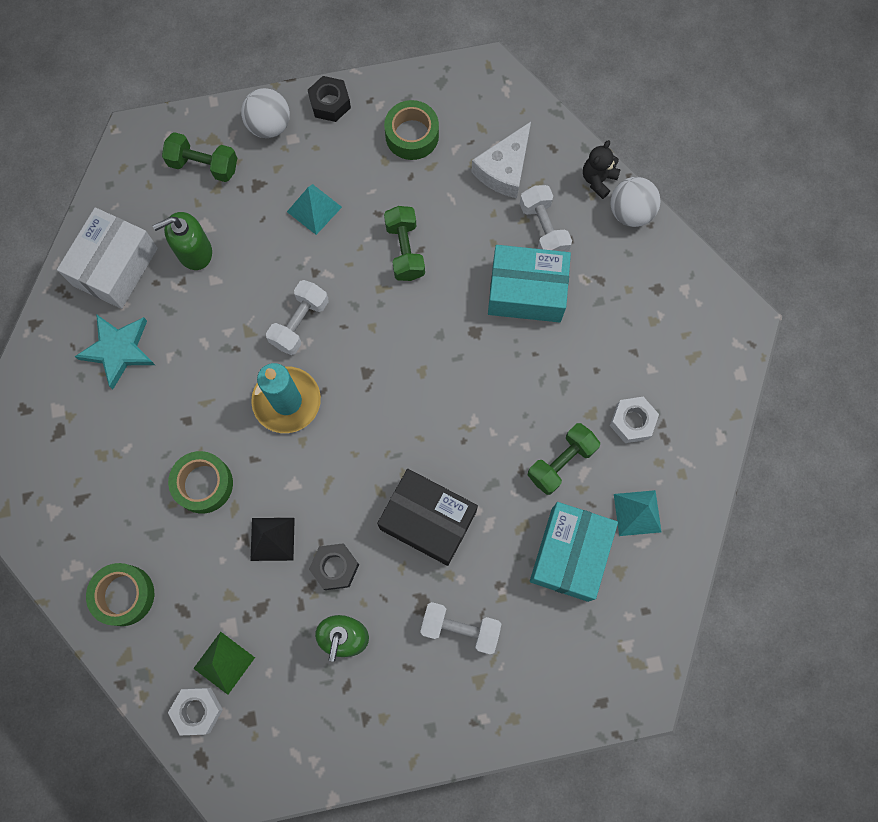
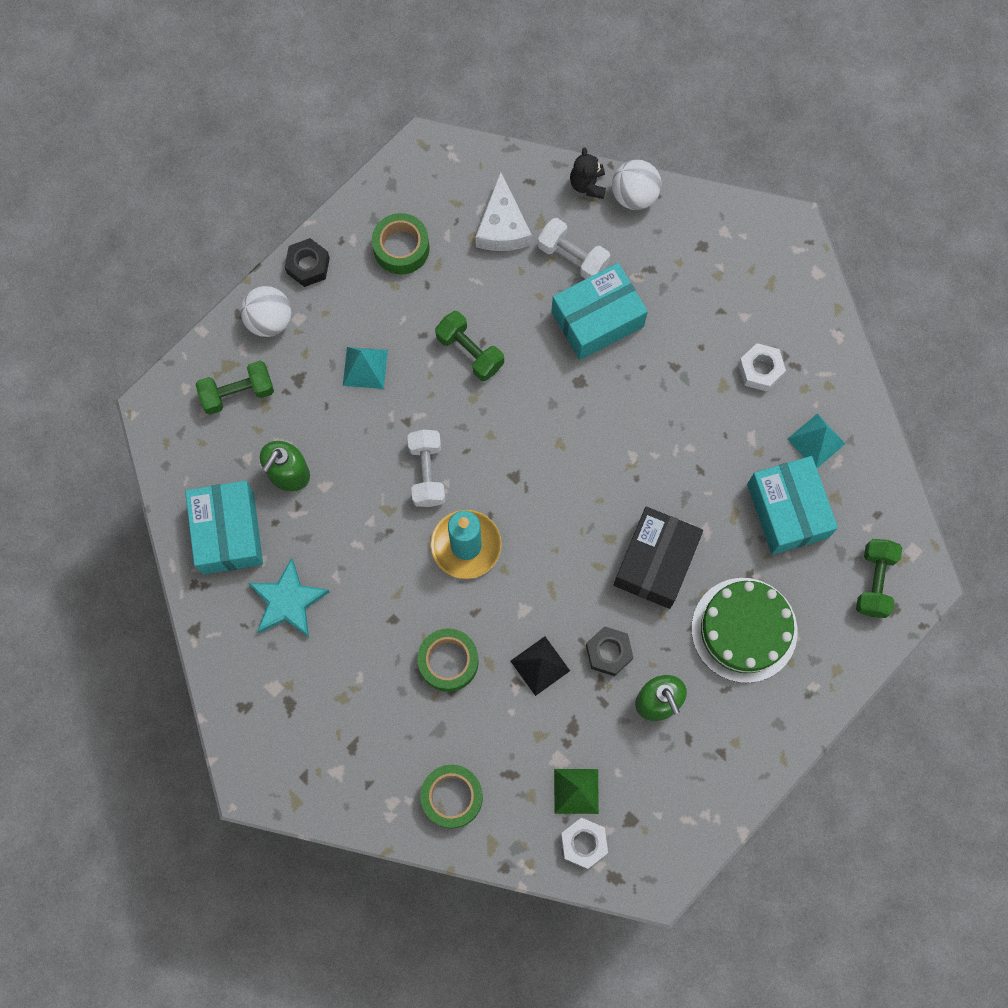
camera: 35 degrees left, 0 degrees up
(115, 266) = (228, 532): white box -> turquoise box
(428, 520) = (655, 562): black box -> black box turned 60 degrees counterclockwise
(460, 628) = (744, 630): white dumbbell -> green cake
(561, 462) = (727, 441): green dumbbell -> green dumbbell (874, 582)

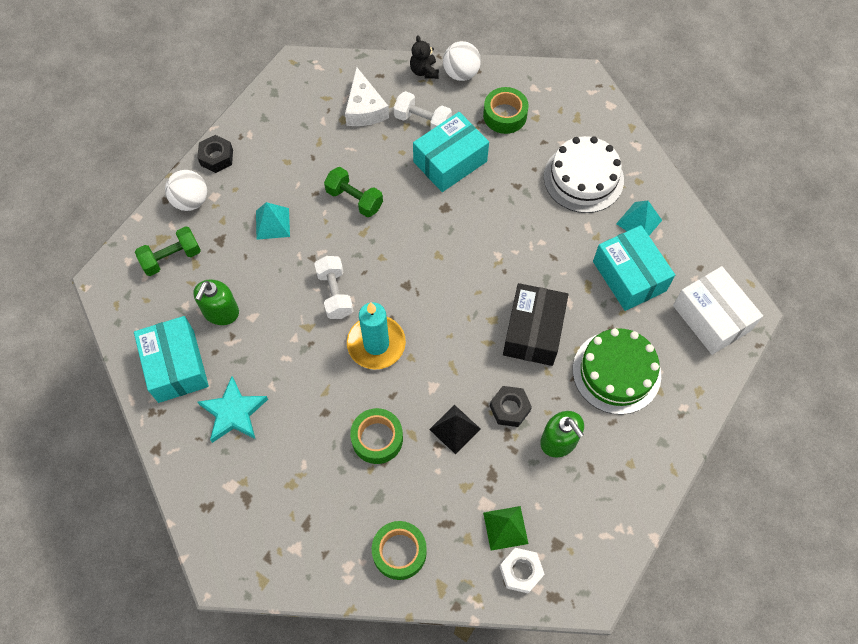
camera: 10 degrees left, 10 degrees down
(401, 248) = (288, 134): green tape -> green tape (505, 115)
(760, 370) = (583, 178): white nut -> white cake
(874, 582) = (711, 318): green dumbbell -> white box

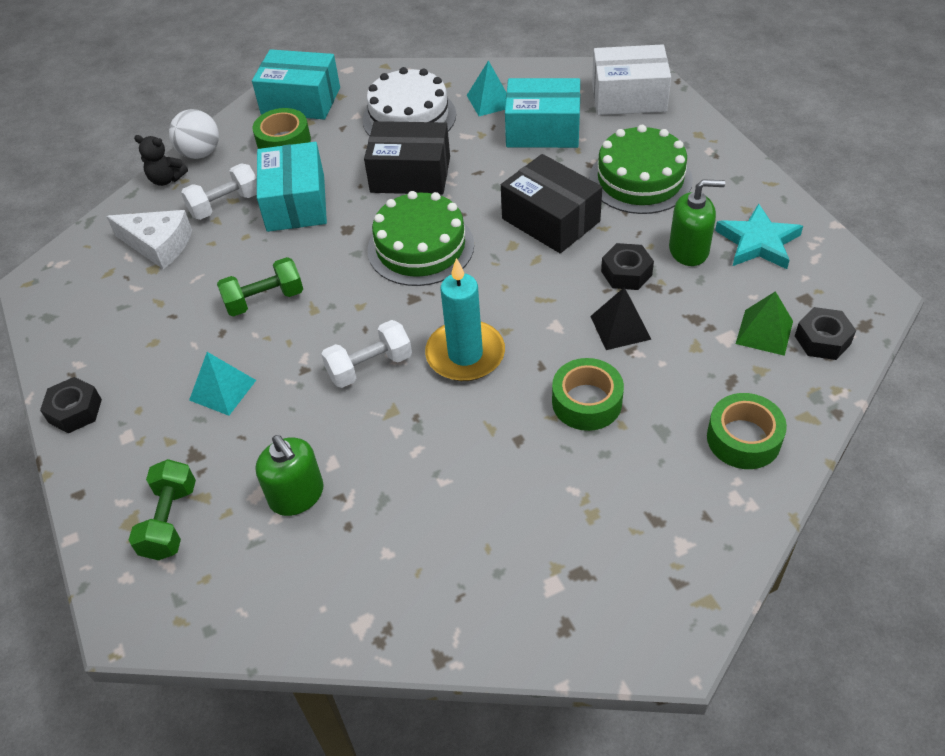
camera: 55 degrees left, 15 degrees down
(176, 366) = (333, 581): turquoise box -> turquoise box (300, 101)
(191, 201) = (108, 464): white ball -> none
(233, 413) = (451, 539): turquoise star -> turquoise star (758, 242)
(335, 294) = (370, 367): white dumbbell -> white dumbbell turned 45 degrees counterclockwise
(455, 263) = (420, 247): none -> green cake
(520, 571) = (822, 340): white nut -> black nut
(522, 215) = (410, 175): none -> black box

